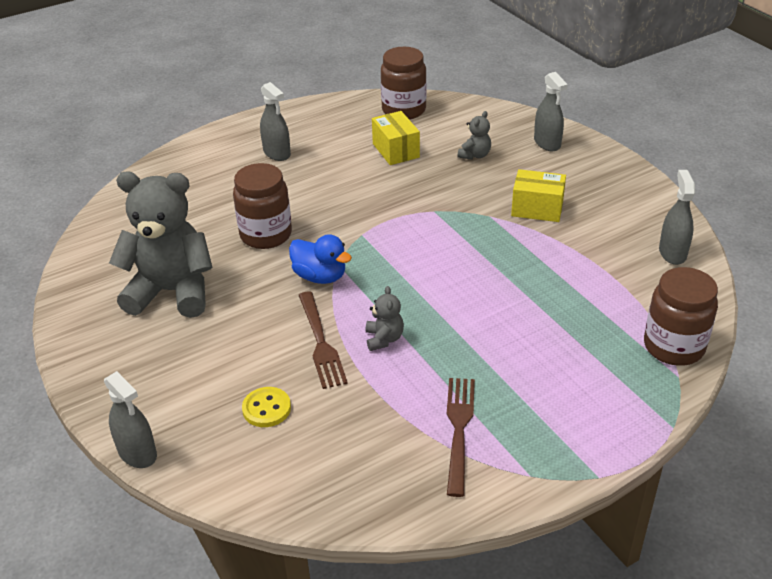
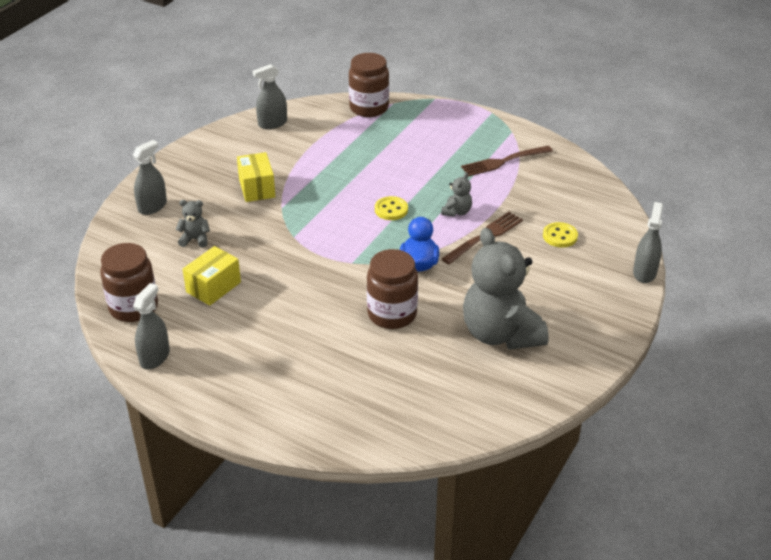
camera: 120 degrees left, 0 degrees up
(277, 153) = (263, 363): grey spray bottle -> grey spray bottle (154, 357)
(384, 339) = (457, 212): grey teddy bear -> grey teddy bear turned 150 degrees clockwise
(428, 289) = (391, 210): none -> yellow button

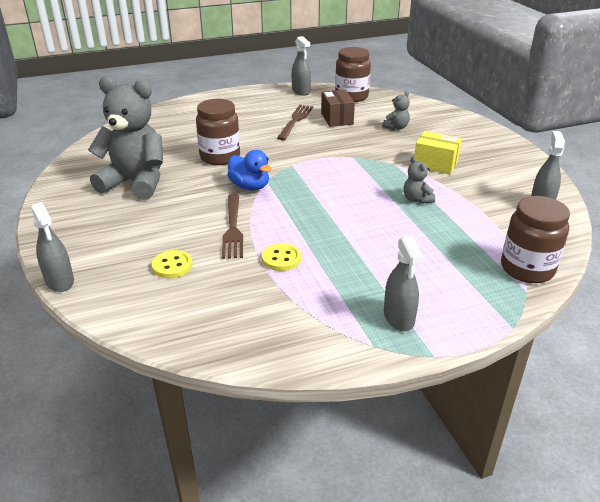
camera: 130 degrees right, 5 degrees down
(152, 206) = (455, 126): grey spray bottle -> grey spray bottle (399, 318)
(213, 287) = (337, 118): yellow box -> brown box
(391, 210) = (331, 204): yellow button -> yellow button (281, 258)
(457, 212) = (283, 232): grey teddy bear -> grey teddy bear (416, 199)
(503, 161) = (322, 302): brown fork -> brown fork (295, 121)

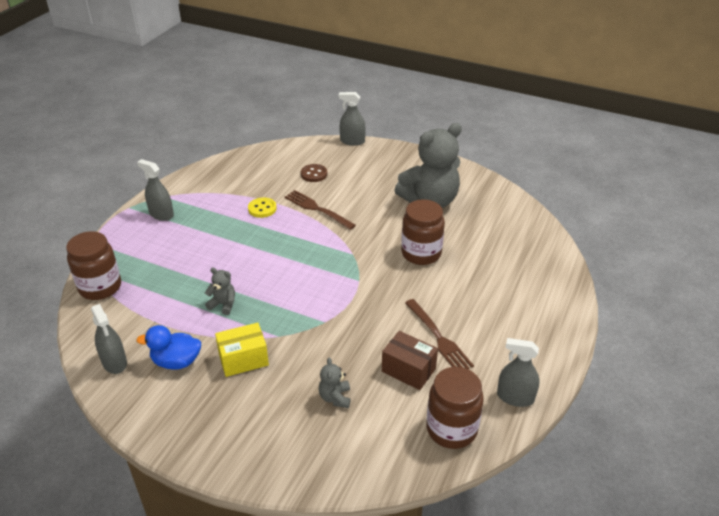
camera: 135 degrees right, 5 degrees up
(172, 266) = (314, 174): yellow button -> brown button
(250, 186) = (356, 242): blue duck -> blue duck (176, 362)

